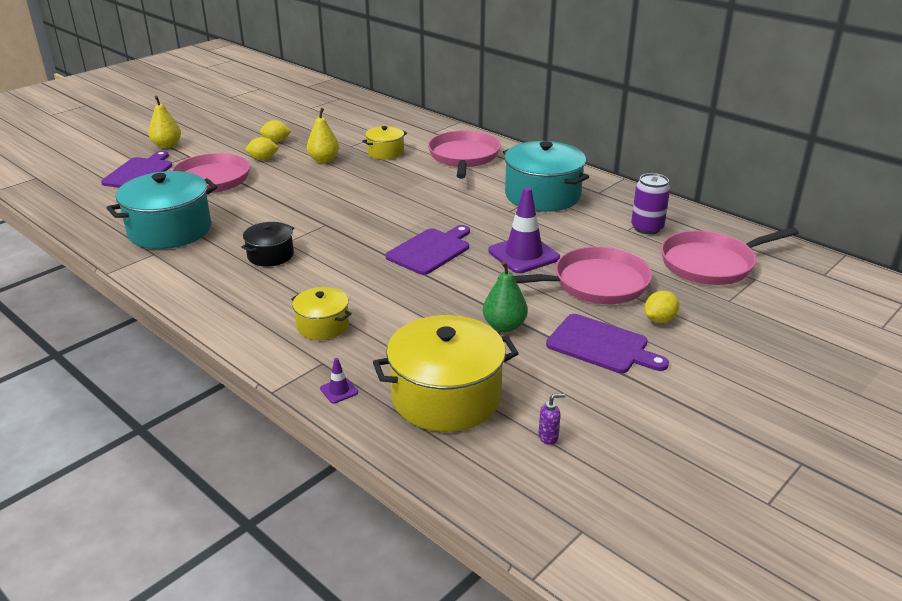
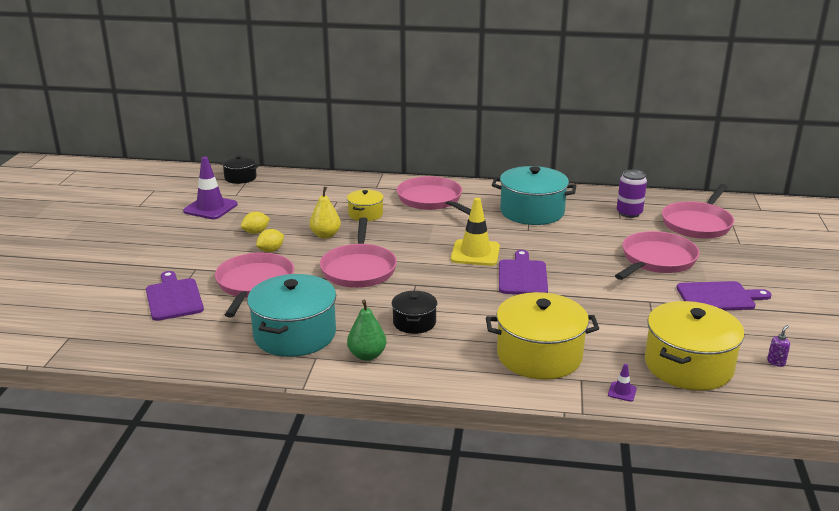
camera: 35 degrees left, 5 degrees down
(167, 145) = (156, 266): yellow pear -> none
(302, 196) = (359, 269): none -> pink pan
(322, 325) = (539, 355): yellow pot -> yellow pot, size x1.86
(337, 95) = (240, 177): none -> black pot
(422, 215) = (475, 253): none -> yellow traffic cone
(504, 326) = (649, 308): green pear -> green pear (367, 355)
(523, 254) = (586, 257): purple traffic cone -> purple traffic cone (210, 208)
(659, 319) = (723, 269): yellow lemon -> none

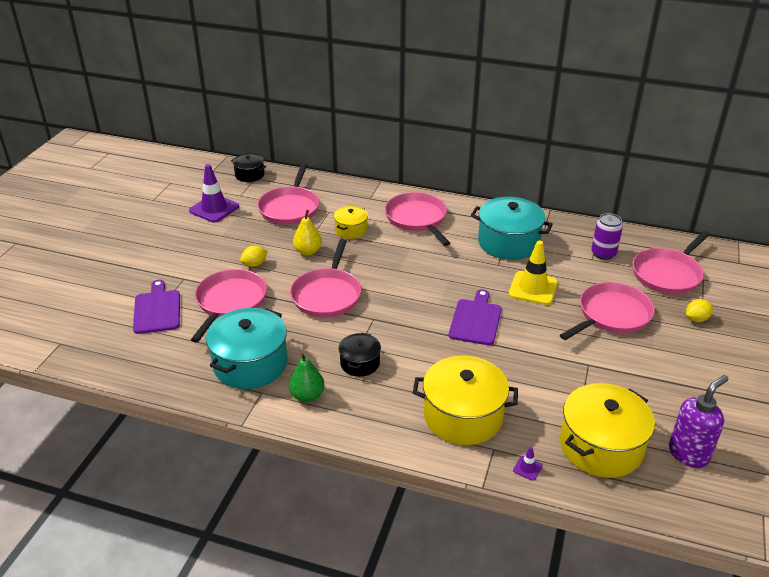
camera: 10 degrees right, 10 degrees up
(256, 232) = (247, 241): yellow lemon -> yellow lemon (696, 319)
(293, 201) = (290, 208): none -> pink pan
(475, 253) = (439, 288): yellow traffic cone -> yellow traffic cone (533, 288)
(719, 297) = (658, 367): purple cutting board -> none
(776, 362) = (688, 453): purple soap dispenser -> purple soap dispenser, size x2.45

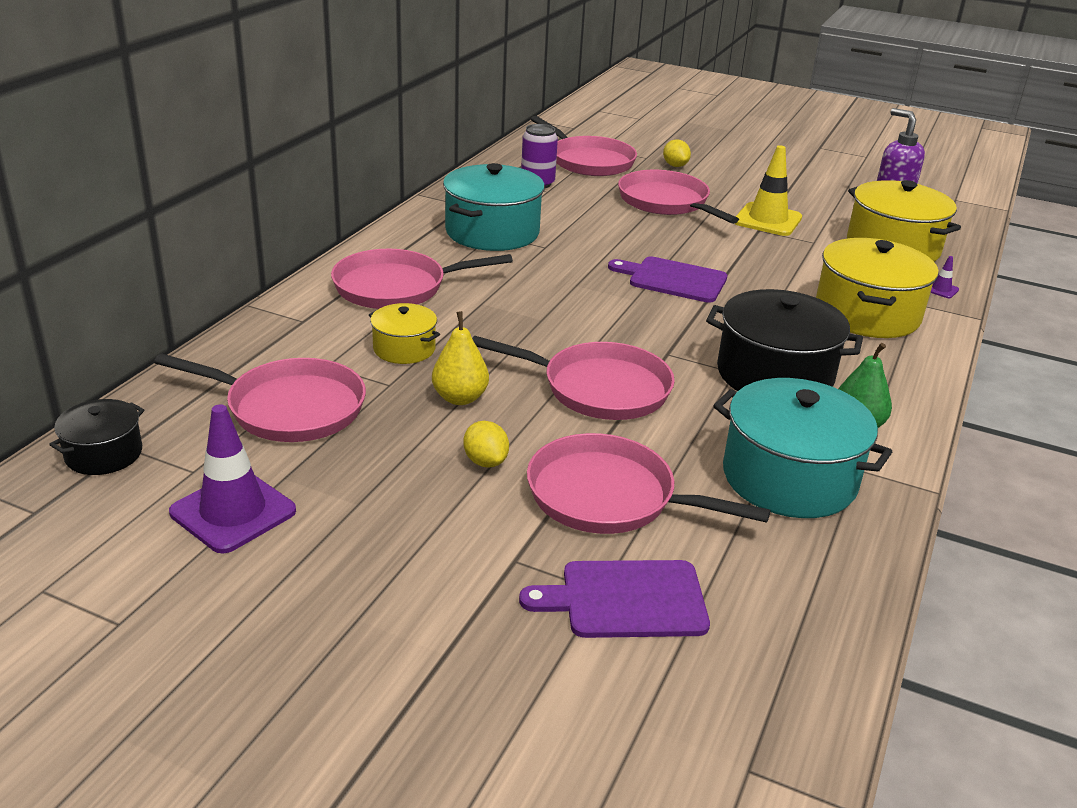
camera: 85 degrees left, 5 degrees down
(360, 363) = (774, 375): black pot -> black pot, size x1.86
(533, 288) = (606, 234): yellow traffic cone -> yellow traffic cone (767, 220)

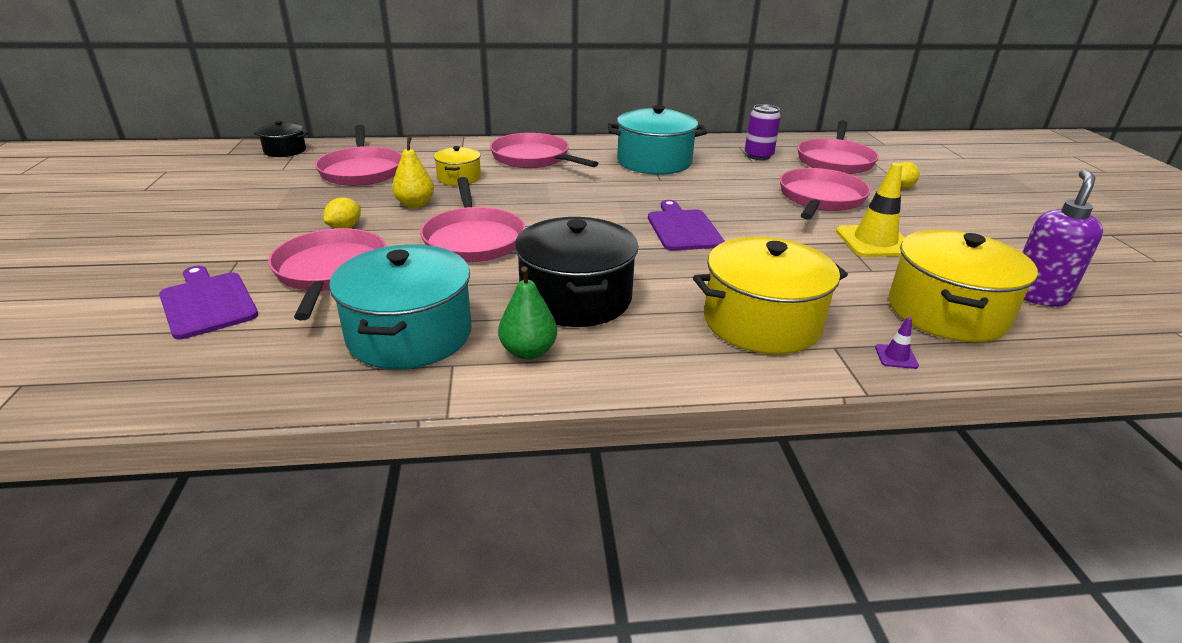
camera: 60 degrees right, 0 degrees up
(233, 512) = (249, 185): purple traffic cone -> none

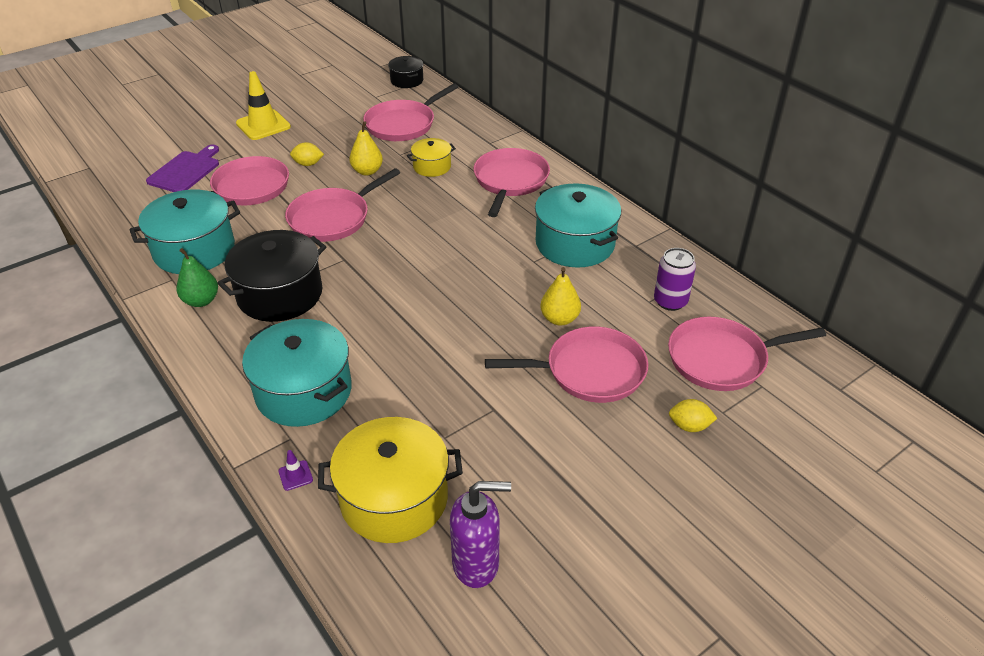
camera: 60 degrees right, 10 degrees up
(683, 228) = (437, 306): purple cutting board -> none
(746, 191) = (559, 319): none -> yellow pear
(762, 322) = (303, 391): yellow pot -> turquoise pot
(874, 242) = (511, 429): yellow traffic cone -> yellow traffic cone (263, 125)

